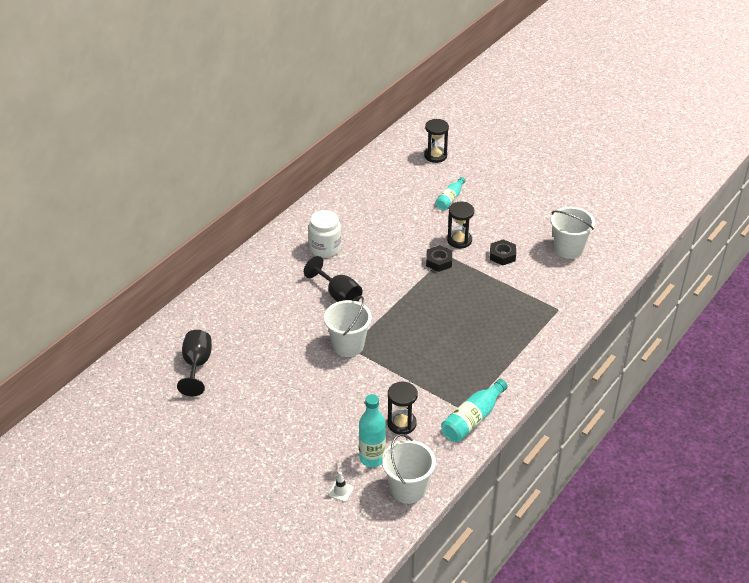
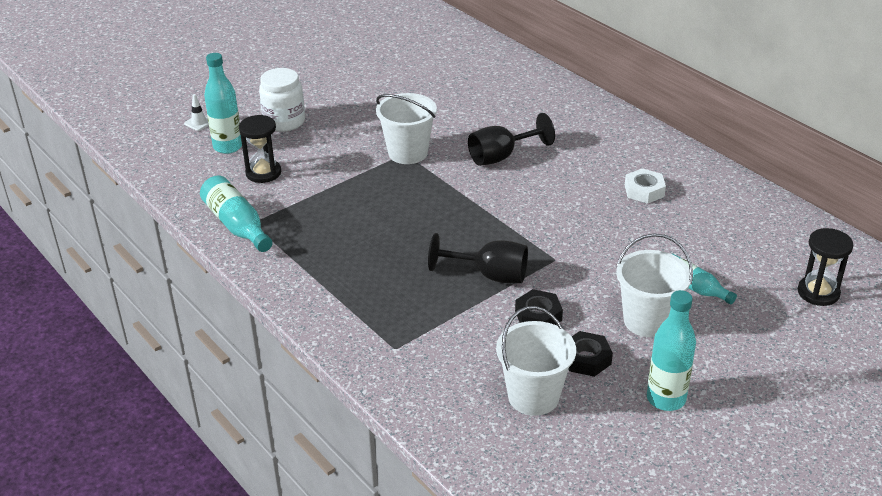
camera: 105 degrees right, 5 degrees down
(197, 365) = (423, 58): black goblet -> black goblet (490, 275)
(325, 248) = (597, 157): white jar -> white jar (284, 122)
(359, 224) = (644, 191): none -> white nut
(407, 489) = (170, 163): white bucket -> white bucket (647, 321)
(439, 261) = (542, 249): black nut -> black nut (586, 359)
(459, 240) = (586, 278): black hourglass -> none
(545, 203) = (666, 399): none -> turquoise bottle

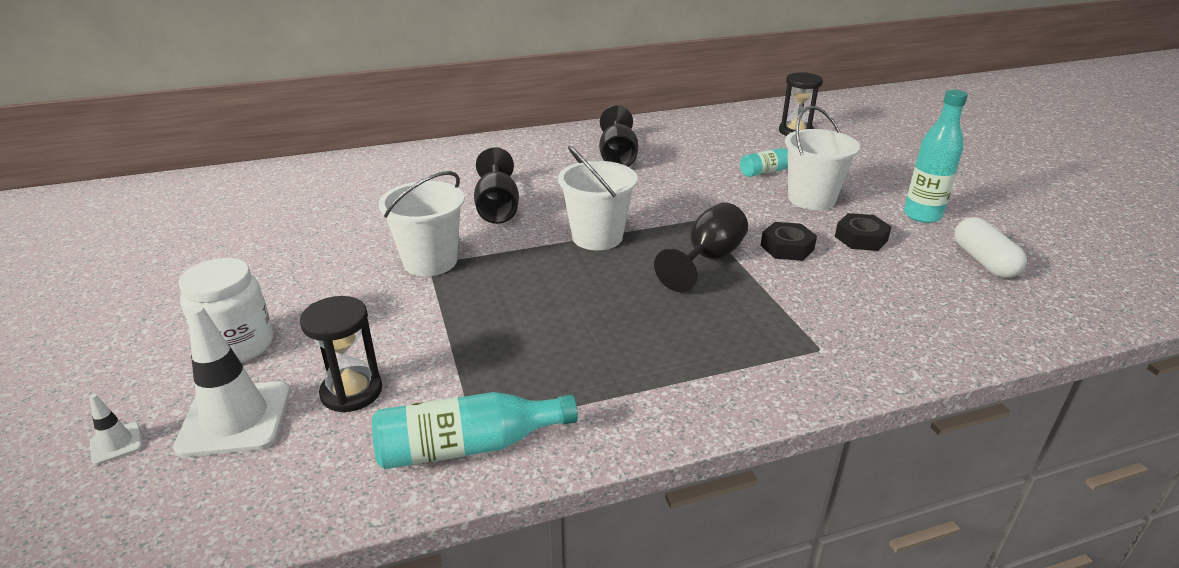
camera: 70 degrees left, 5 degrees down
(228, 147) = (235, 419): turquoise bottle -> white traffic cone
(533, 396) = (916, 277): white bucket -> white bucket (597, 237)
(593, 442) = (983, 261): none -> white capsule
(644, 191) = (617, 158): white nut -> black goblet

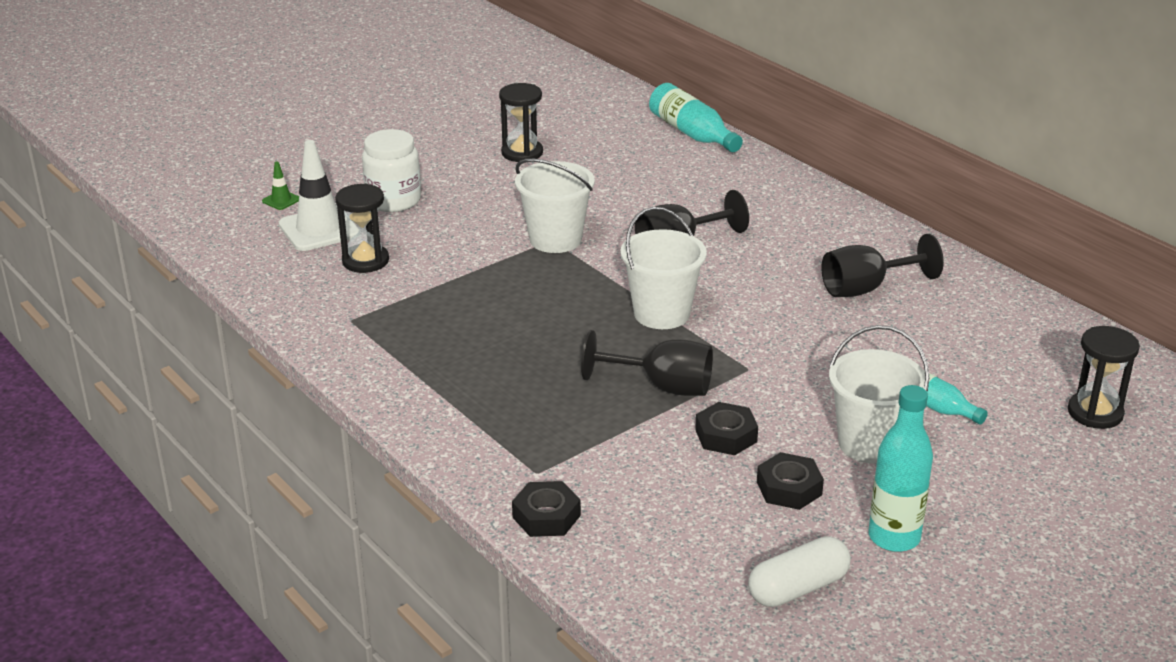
camera: 70 degrees right, 0 degrees up
(116, 443) = (281, 200): white traffic cone -> green traffic cone
(245, 247) = (522, 153): none -> black hourglass
(468, 446) = (330, 323): turquoise bottle -> turquoise bottle (692, 133)
(890, 357) = (546, 516): none -> black nut

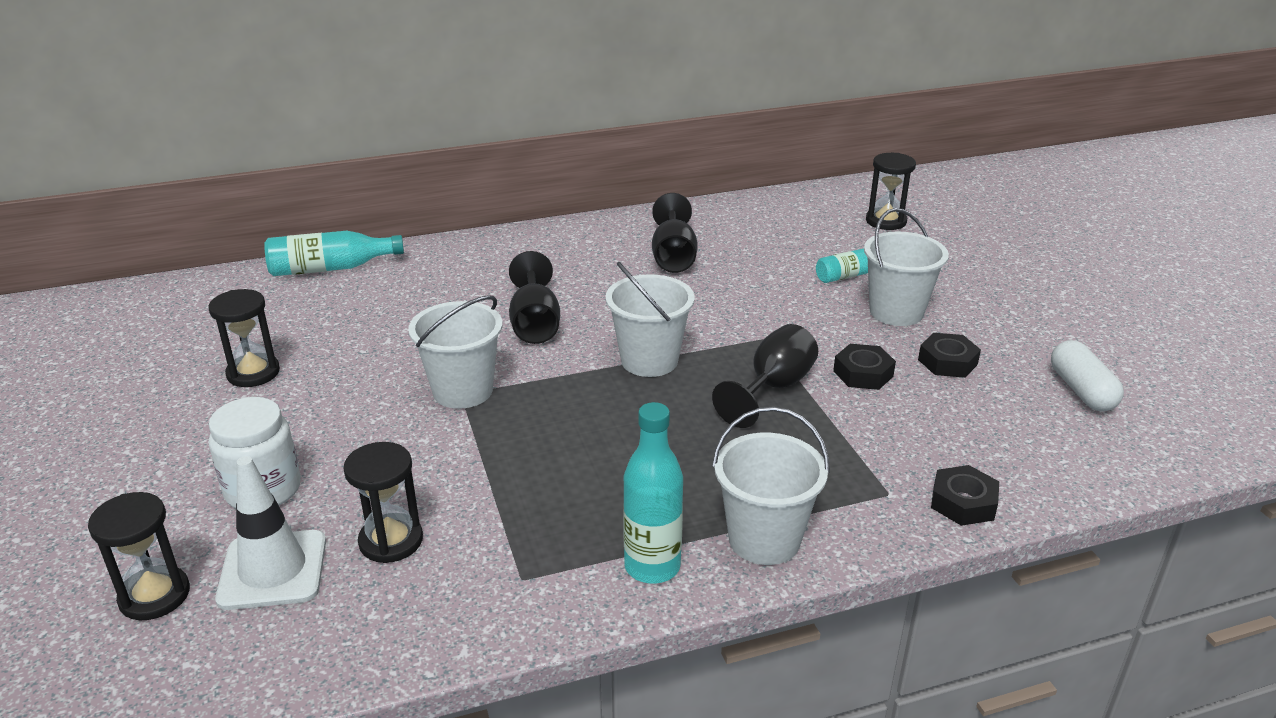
camera: 70 degrees left, 0 degrees up
(281, 200) = (154, 596): green traffic cone -> black hourglass
(442, 415) = (764, 539): none -> white bucket
(894, 537) = (1020, 333): turquoise bottle -> turquoise bottle (652, 567)

